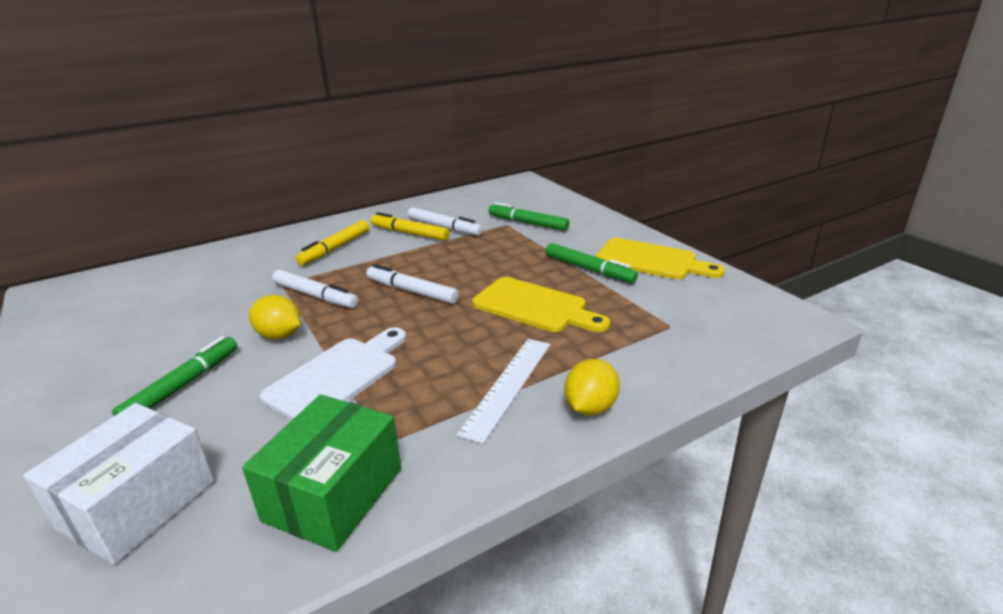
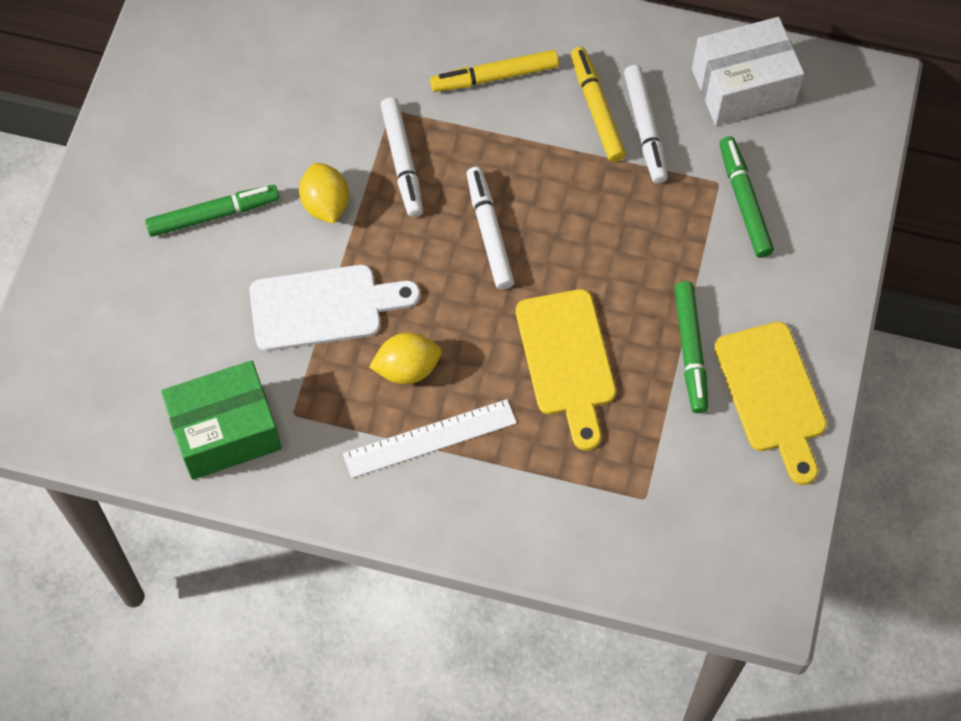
camera: 45 degrees right, 35 degrees up
(138, 504) = (117, 331): white box -> white box (743, 86)
(590, 407) = (459, 517): yellow lemon -> yellow lemon (407, 369)

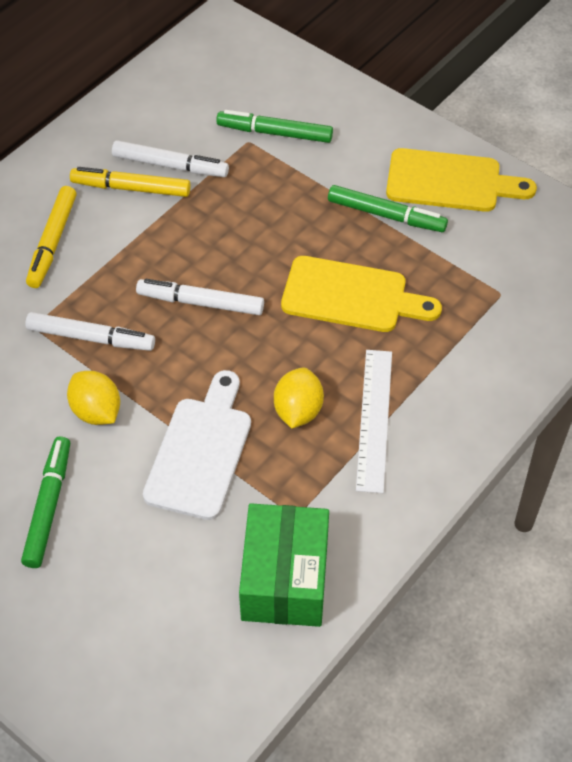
camera: 65 degrees left, 10 degrees down
(325, 204) = (96, 411): yellow lemon -> yellow lemon turned 45 degrees clockwise
(743, 86) = (173, 94): white box -> none

